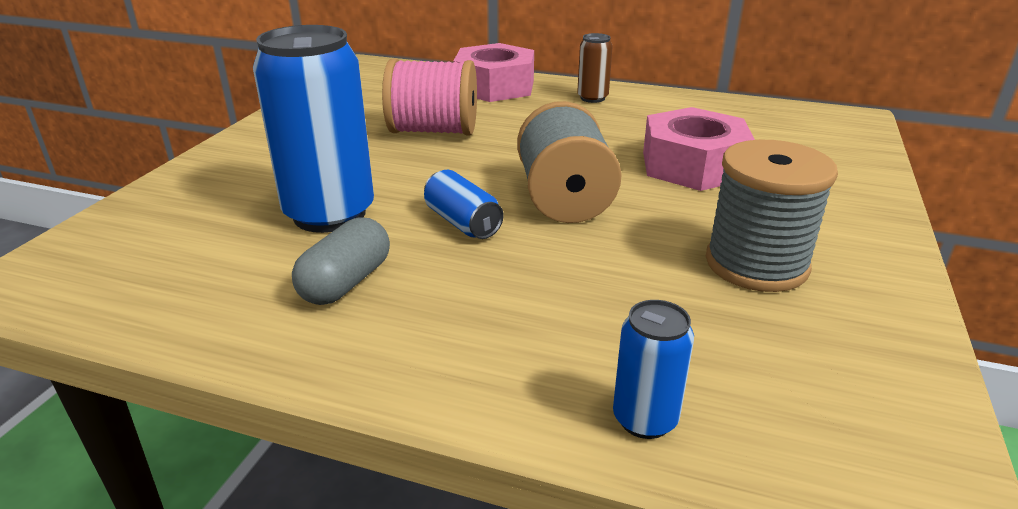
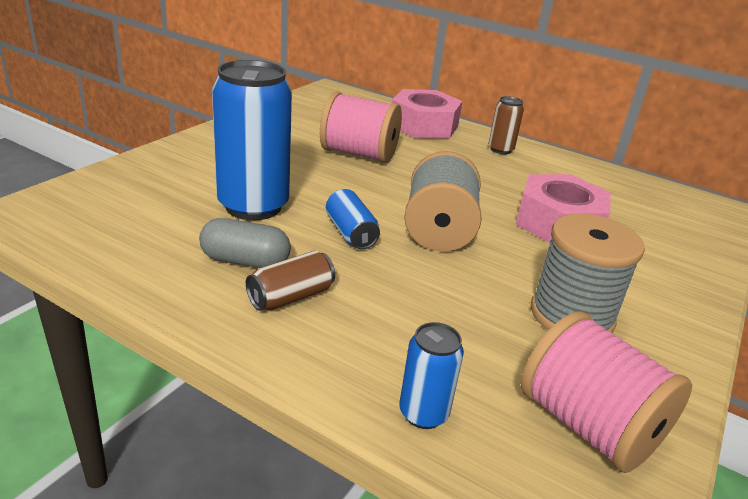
camera: 10 degrees right, 0 degrees up
(346, 282) = (245, 261): grey capsule -> grey capsule turned 60 degrees clockwise
(421, 314) = (291, 297): none -> brown can
(836, 386) = (588, 426): none -> pink spool

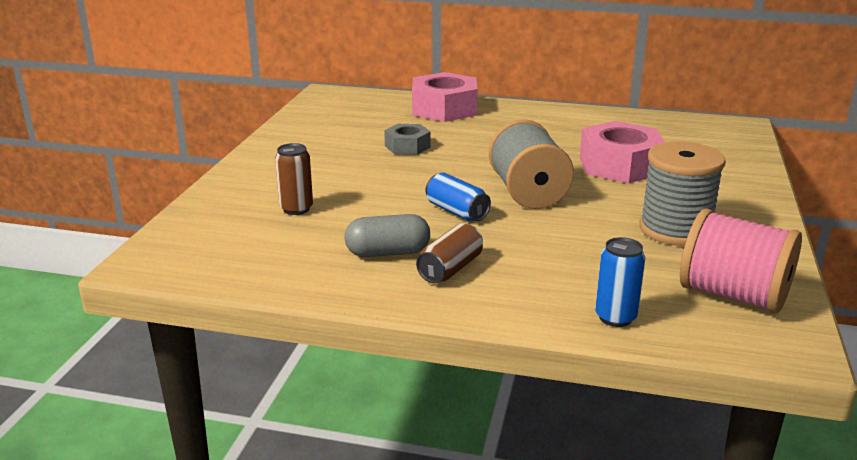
camera: 15 degrees left, 5 degrees down
(253, 206) = (353, 210): blue can -> none
(359, 154) = (407, 146): pink spool -> grey nut
(500, 150) = (528, 116): brown can -> brown can (296, 209)

